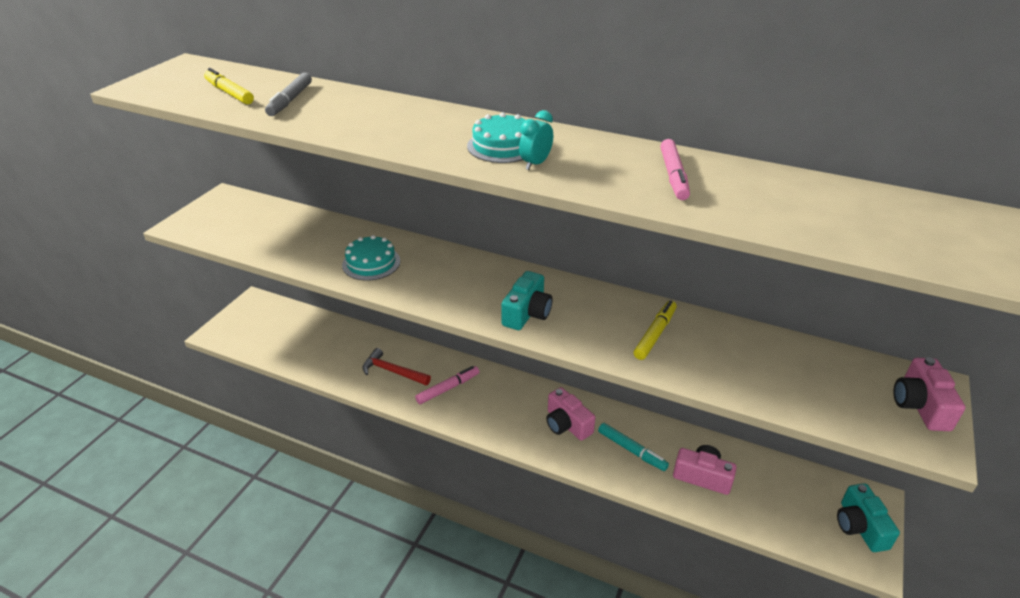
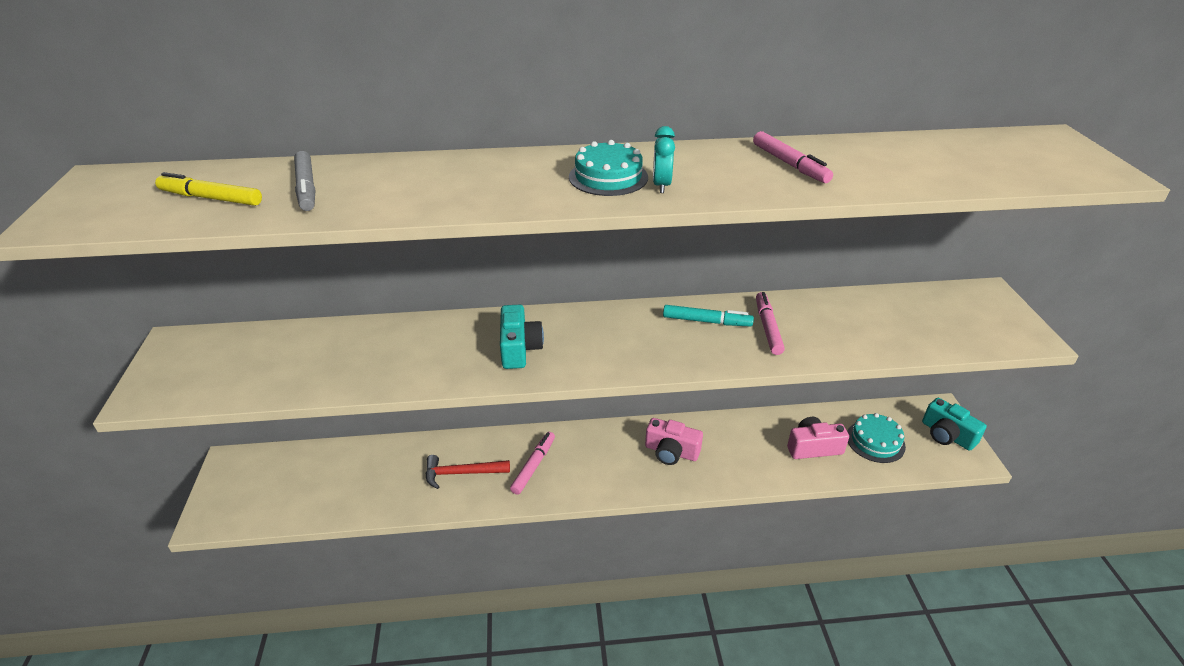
camera: 30 degrees left, 0 degrees up
(371, 263) = (436, 356): turquoise cake -> turquoise cake (875, 441)
(527, 313) = (643, 350): turquoise camera -> turquoise camera (519, 348)
(631, 450) = (742, 450): turquoise marker -> turquoise marker (706, 321)
(655, 334) = (767, 328): yellow marker -> pink marker
(920, 405) = (995, 312): pink camera -> none

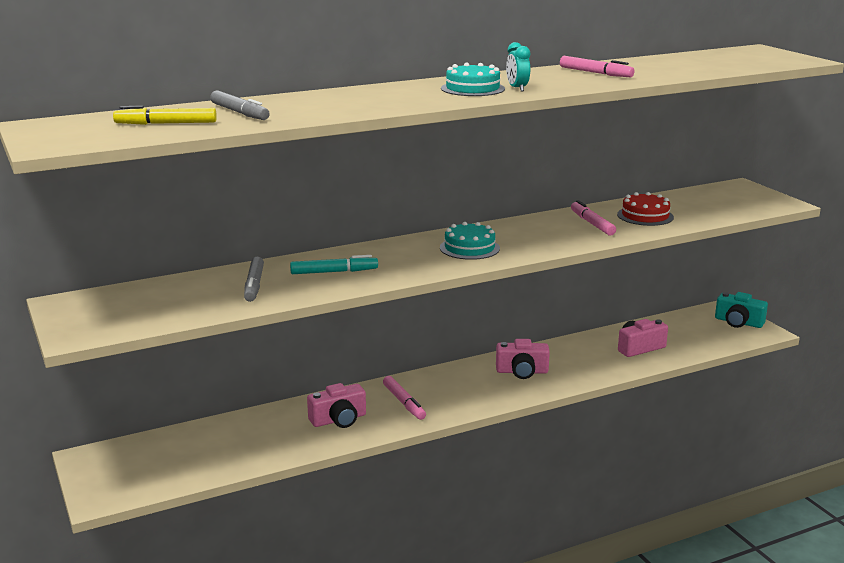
camera: 20 degrees left, 15 degrees down
(353, 355) = (254, 285): none -> grey marker
(461, 473) = (338, 419): red hammer -> pink camera
(519, 348) = (400, 261): turquoise camera -> none
(533, 466) = (404, 403): pink marker -> pink marker turned 150 degrees clockwise
(706, 321) = (541, 227): turquoise marker -> turquoise marker (334, 272)
(839, 326) = (645, 216): none -> red cake
(875, 441) = (686, 335): turquoise cake -> turquoise cake (469, 248)

